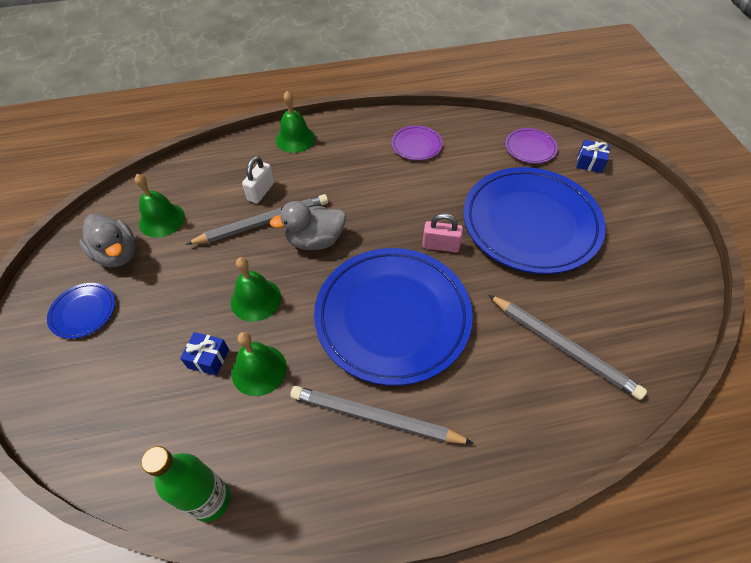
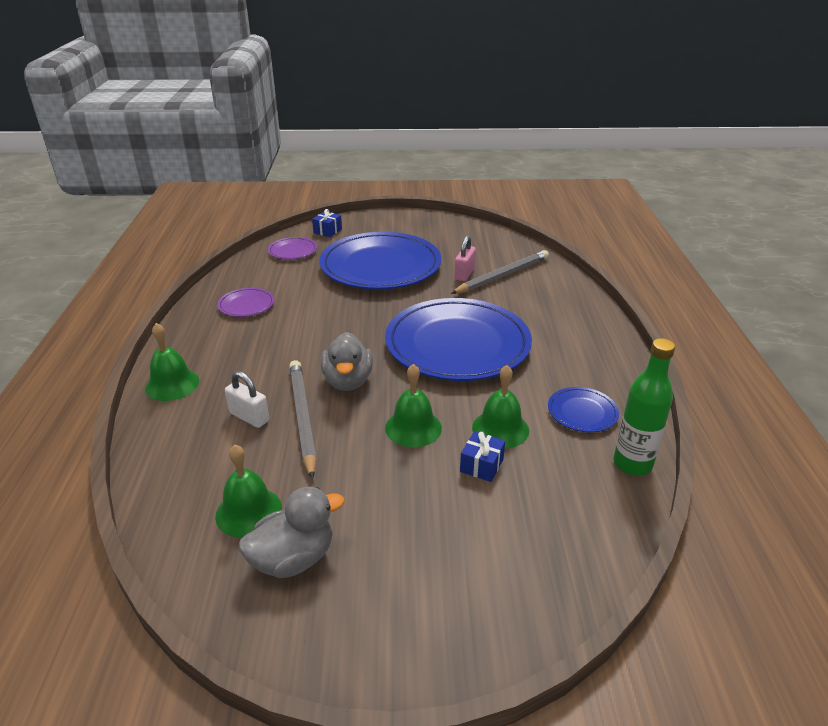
camera: 80 degrees left, 20 degrees down
(83, 312) = (386, 590): blue plate -> blue plate (582, 412)
(375, 417) = (554, 365): grey pencil -> none
(440, 245) = (386, 310): pink padlock -> pink padlock (464, 274)

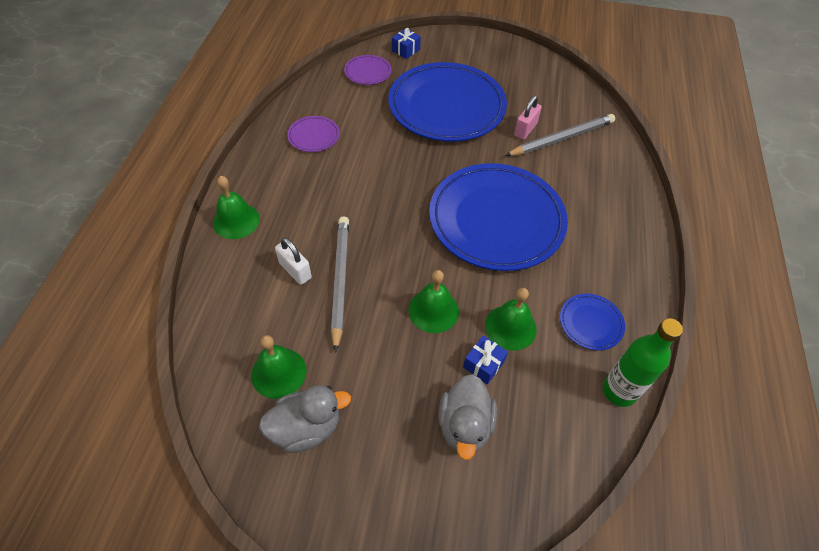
camera: 10 degrees right, 20 degrees up
(348, 381) = (387, 246): grey duck -> grey duck (464, 426)

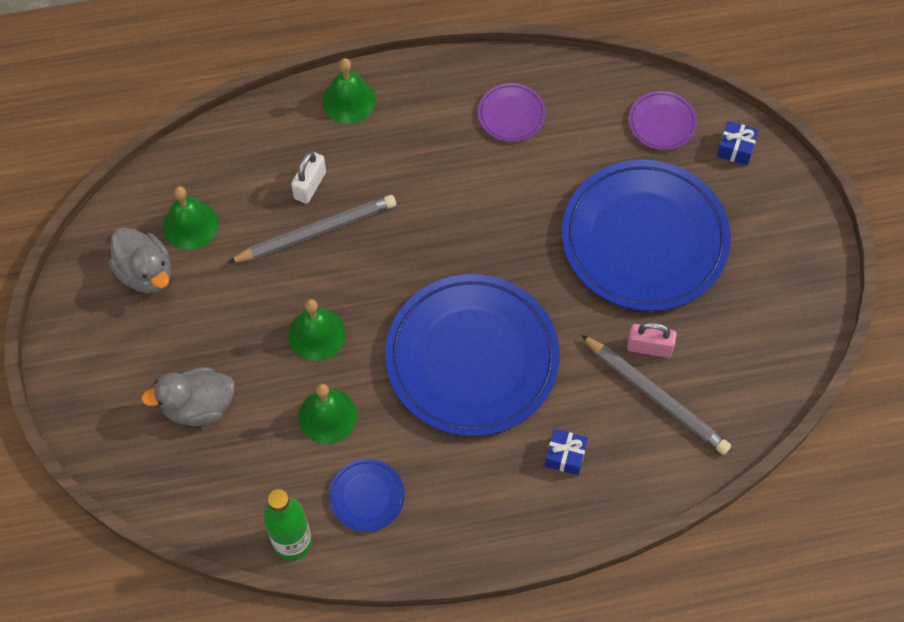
camera: 70 degrees right, 10 degrees up
(483, 364) = (272, 403): blue gift -> blue gift (565, 456)

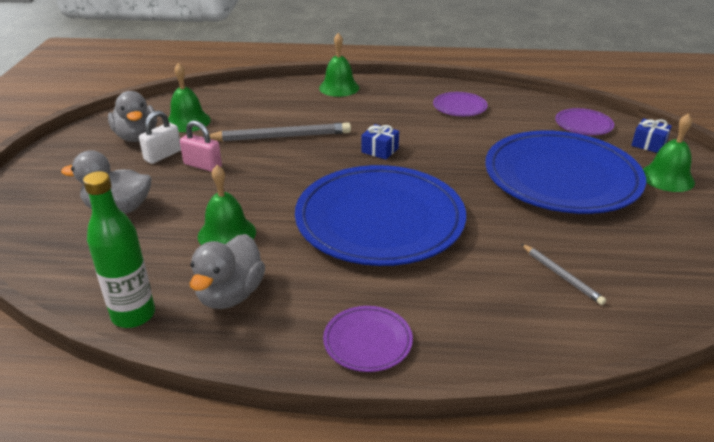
camera: 15 degrees right, 30 degrees down
(310, 185) = (289, 117): white padlock -> white padlock (163, 155)
(317, 334) = (248, 186): green bell -> green bell (667, 178)
(367, 496) = (230, 295): blue plate -> grey duck
(504, 520) = (367, 341): none -> purple plate
(565, 456) = (452, 302): blue gift -> blue gift (380, 150)
(649, 347) = (558, 241): pink padlock -> pink padlock (203, 165)
(656, 396) = (561, 276): grey pencil -> grey pencil, size x0.54

